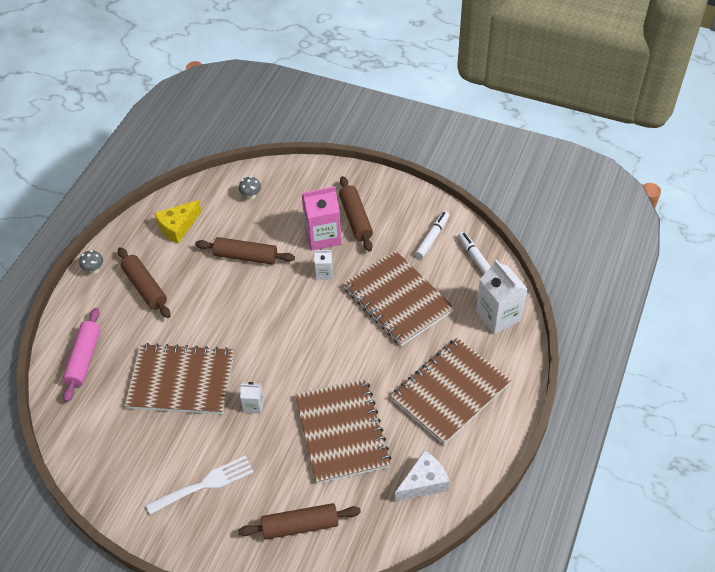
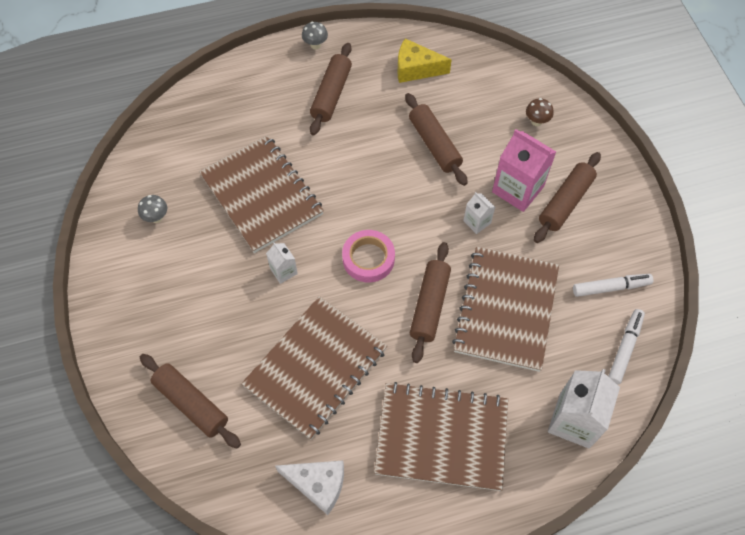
camera: 50 degrees right, 10 degrees up
(84, 359) = (224, 107): pink rolling pin -> none
(205, 484) = (175, 293): white fork -> none
(251, 196) = (505, 97): grey mushroom -> grey mushroom (156, 217)
(285, 192) = (536, 121): none -> brown mushroom
(292, 349) = (368, 259): none -> pink tape
(357, 338) = (429, 305): none -> brown rolling pin

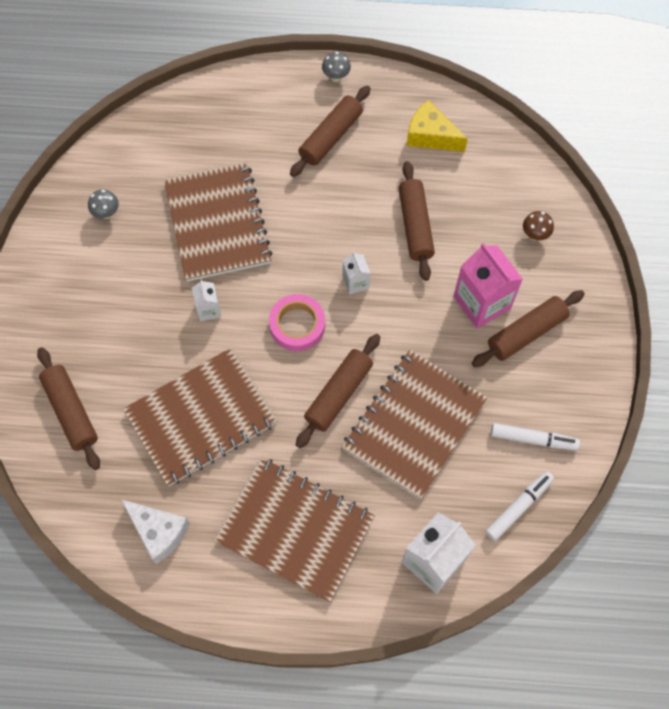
camera: 20 degrees right, 5 degrees up
(477, 222) = (424, 323): white carton -> white carton (355, 282)

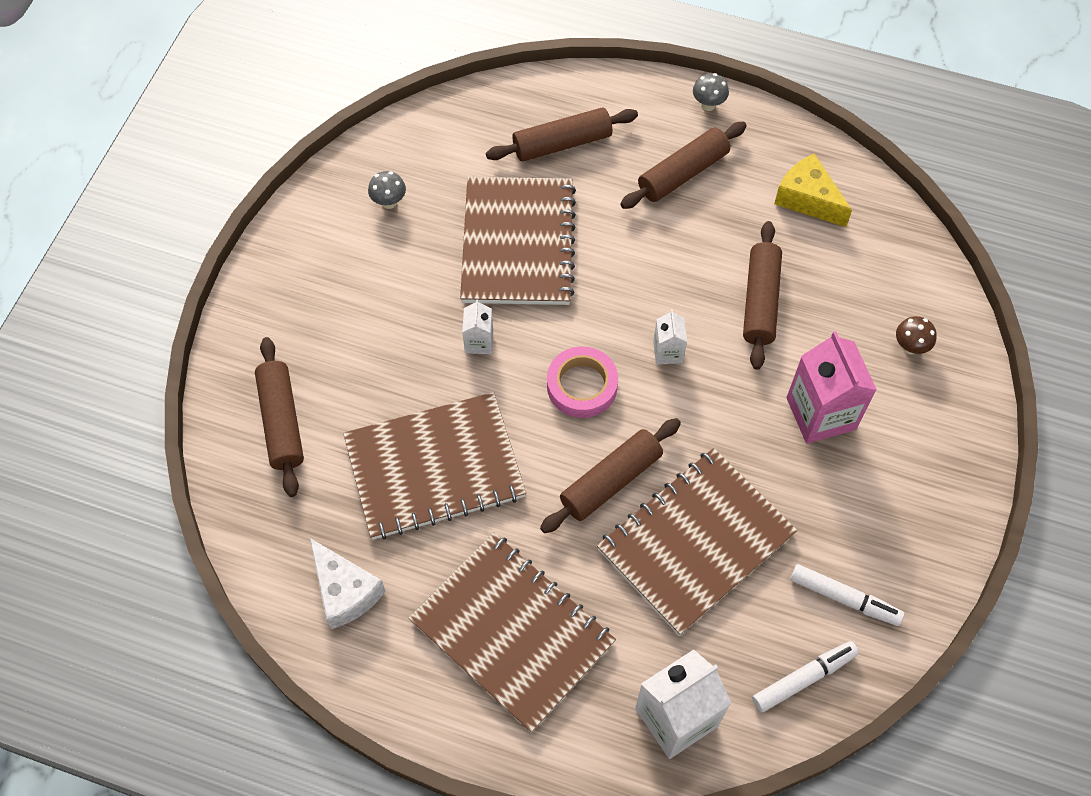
camera: 15 degrees right, 5 degrees down
(526, 333) = (868, 464): brown rolling pin -> brown rolling pin (562, 143)

